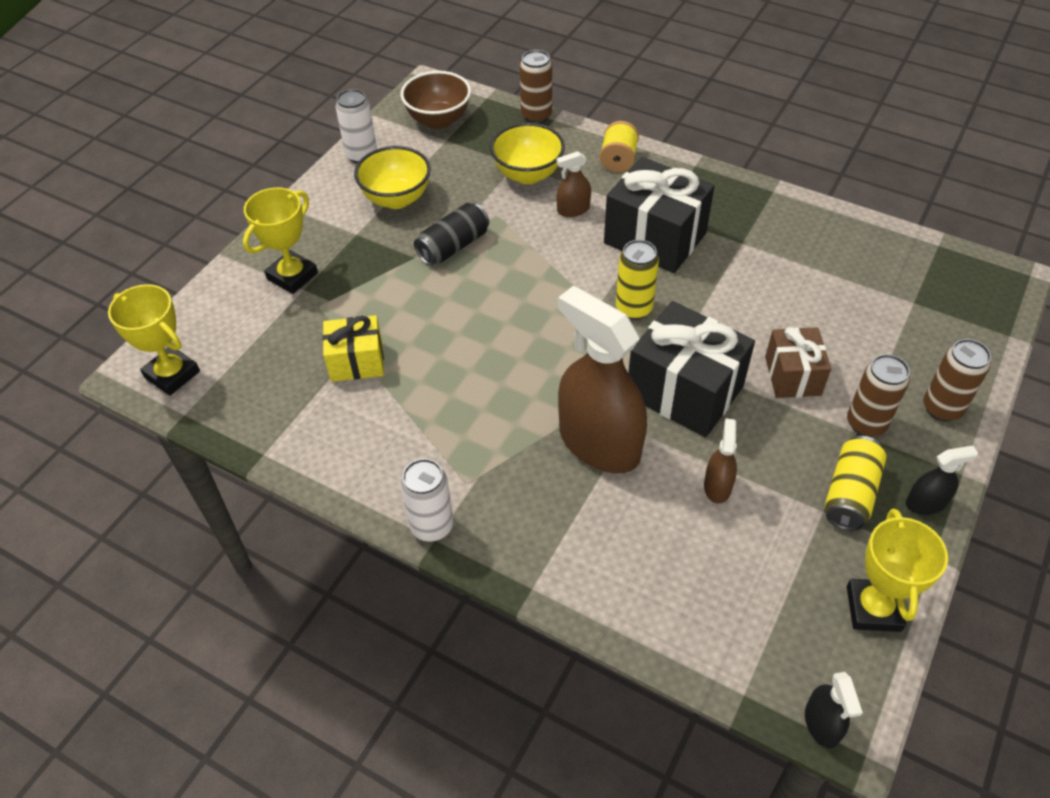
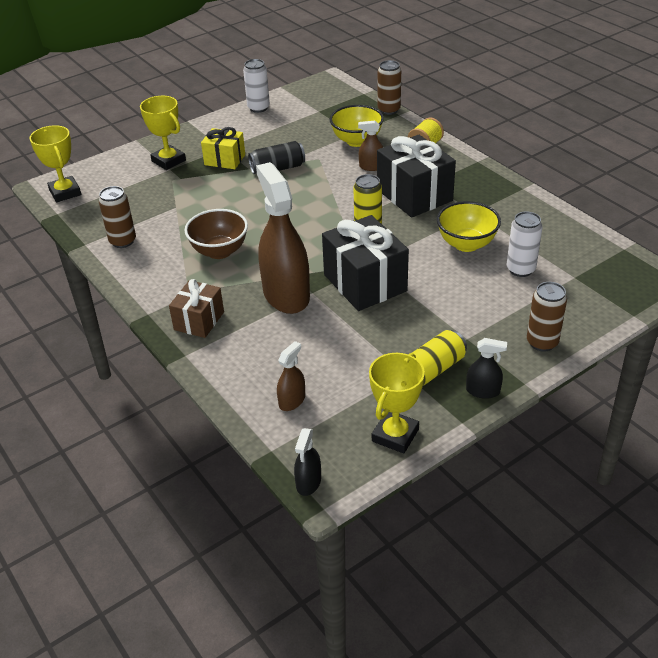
camera: 25 degrees right, 10 degrees down
(292, 276) = (168, 161): yellow trophy -> yellow trophy turned 75 degrees clockwise
(356, 362) = (172, 213): yellow gift -> yellow gift (225, 160)
(396, 199) = (262, 135): yellow bowl -> yellow bowl (466, 244)
(432, 526) = (151, 306): white can -> white can (520, 269)
(438, 120) = (322, 99): brown bowl -> brown bowl (219, 251)
(717, 486) = (344, 339): brown spray bottle -> brown spray bottle (292, 401)
(792, 376) = (447, 295): brown gift -> brown gift (199, 321)
(866, 423) = (477, 335): brown can -> brown can (123, 241)

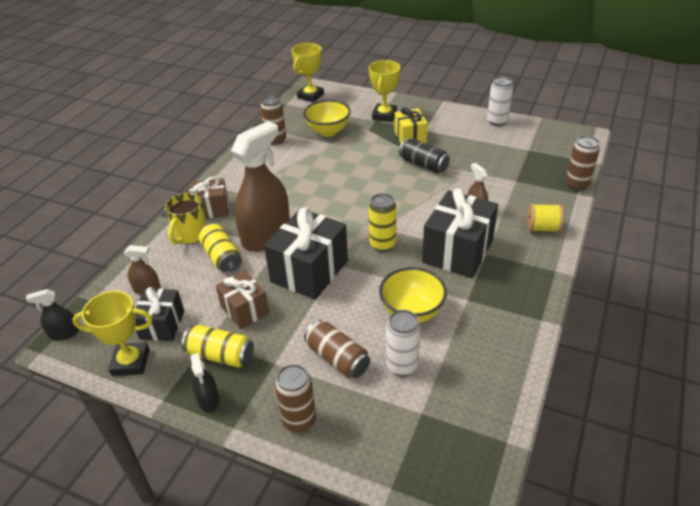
camera: 60 degrees right, 0 degrees up
(219, 251) = (295, 183): brown bowl -> none
(230, 347) = (190, 235): none -> yellow mug
(290, 333) = (222, 257): none -> yellow can
(357, 141) = (506, 187): yellow bowl -> yellow bowl (328, 131)
(358, 400) = (162, 325): none -> black gift
(383, 338) = (245, 310): none -> brown gift
(488, 300) = (337, 358): none -> brown can

